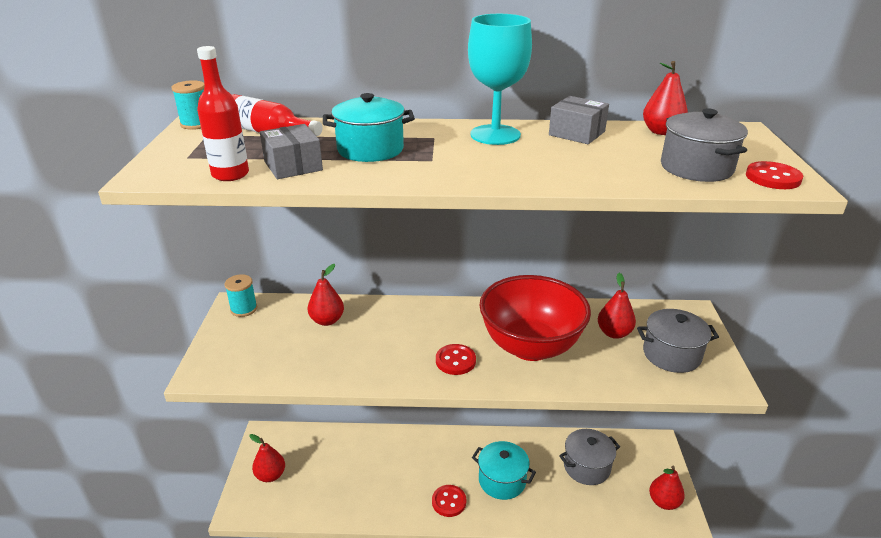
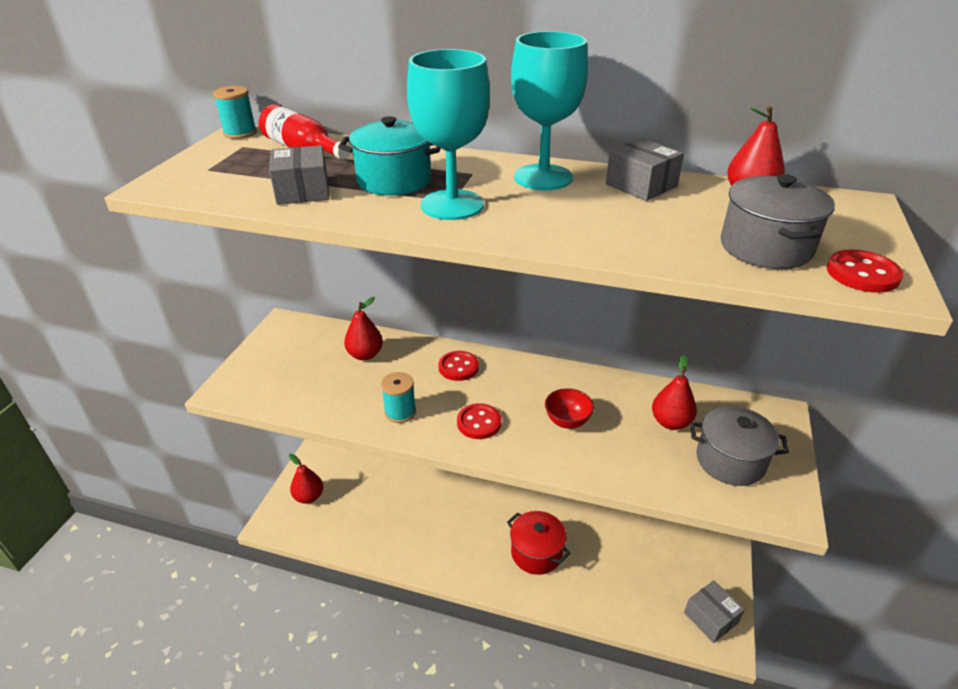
camera: 15 degrees right, 5 degrees up
(230, 174) = (235, 194): red bottle -> none
(244, 309) = (290, 329): turquoise spool -> turquoise spool (400, 412)
(434, 163) = (452, 205): none -> turquoise goblet
(449, 502) = (473, 563): red button -> red button (458, 367)
(502, 480) = (536, 553): turquoise pot -> red pot
(530, 347) = (567, 421): red bowl -> red bowl, size x0.40
(586, 467) = (634, 558): grey pot -> none
(664, 502) = (710, 618): red pear -> grey box

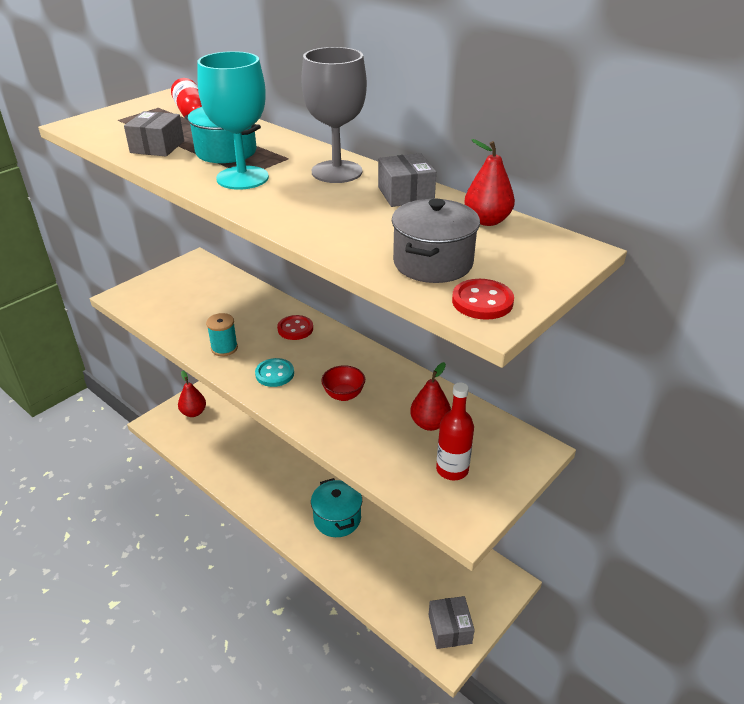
camera: 25 degrees right, 0 degrees up
(240, 133) = (168, 97): turquoise spool -> none
(365, 355) = (234, 299): red pear -> none
(479, 423) = (274, 374): red button -> turquoise button
(536, 553) = (337, 519): red pot -> turquoise pot
(543, 177) = (337, 172): turquoise goblet -> grey goblet
(730, 461) = (452, 469): grey pot -> red bottle

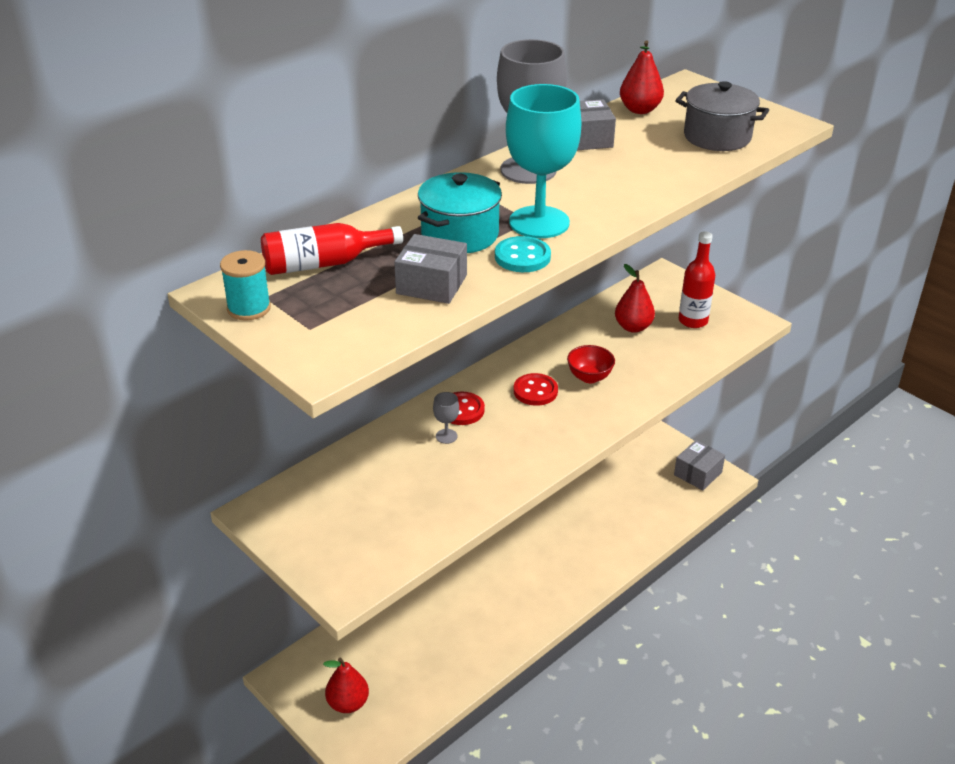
camera: 85 degrees left, 0 degrees up
(224, 348) = (495, 469): turquoise spool -> turquoise spool (249, 308)
(264, 324) = (446, 436): none -> grey goblet
(274, 374) = (550, 426): turquoise button -> turquoise button (522, 257)
(337, 519) = (564, 546): turquoise pot -> none
(449, 629) = (698, 473): grey box -> grey box turned 45 degrees counterclockwise
(482, 301) = (771, 124): red button -> red button (535, 391)

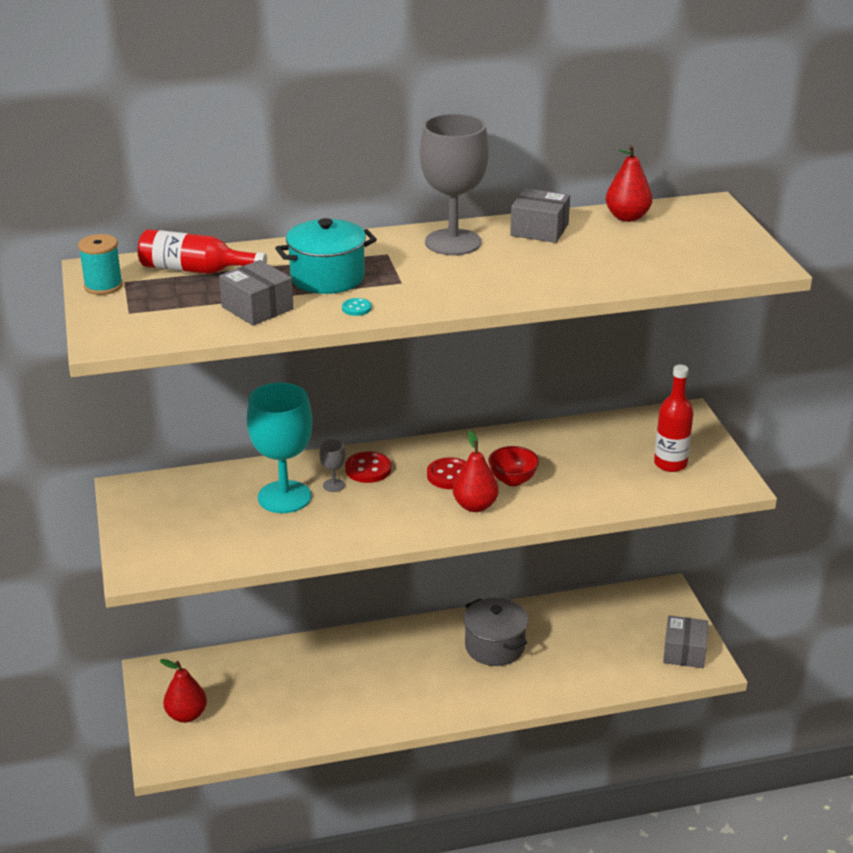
camera: 30 degrees right, 5 degrees down
(522, 257) = (356, 308): turquoise button -> turquoise button, size x0.55
(539, 222) = (406, 286): turquoise goblet -> turquoise goblet (284, 497)
(633, 327) = (602, 451): red pear -> red pear (475, 506)
(698, 473) = (684, 652): grey box -> grey box turned 60 degrees counterclockwise
(717, 137) = (671, 258): grey pot -> grey pot (494, 647)

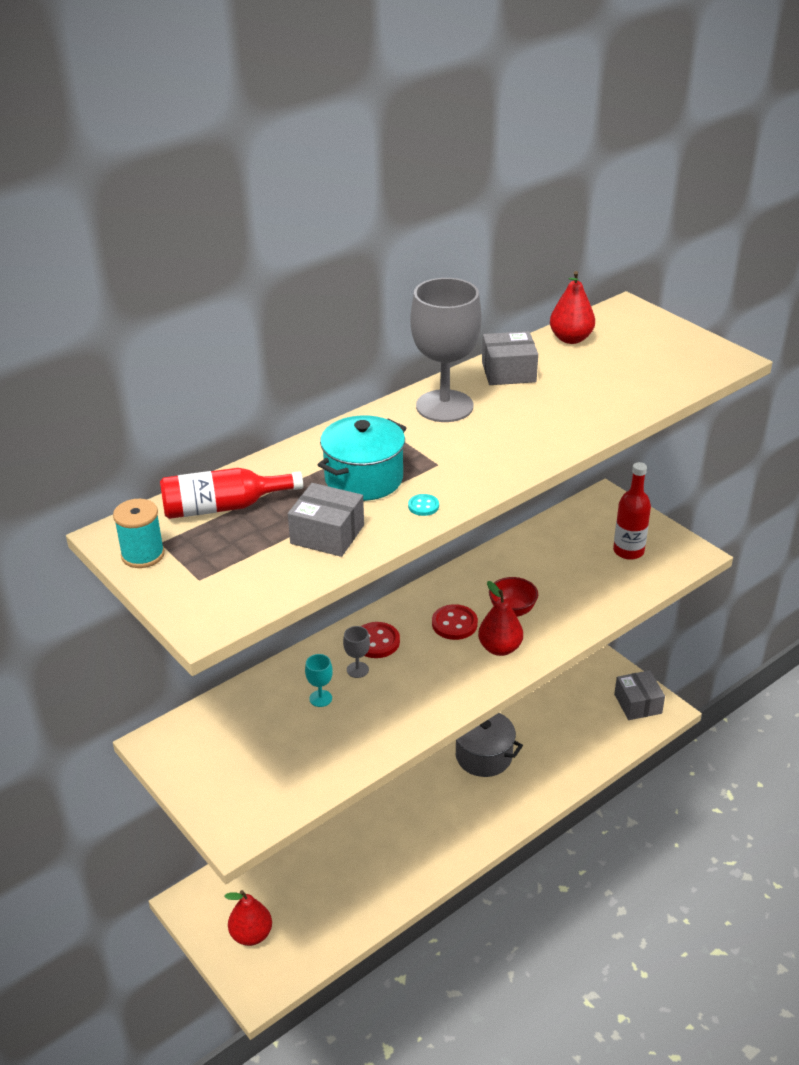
camera: 25 degrees left, 5 degrees up
(284, 497) = (320, 698): turquoise goblet -> turquoise goblet, size x0.41

